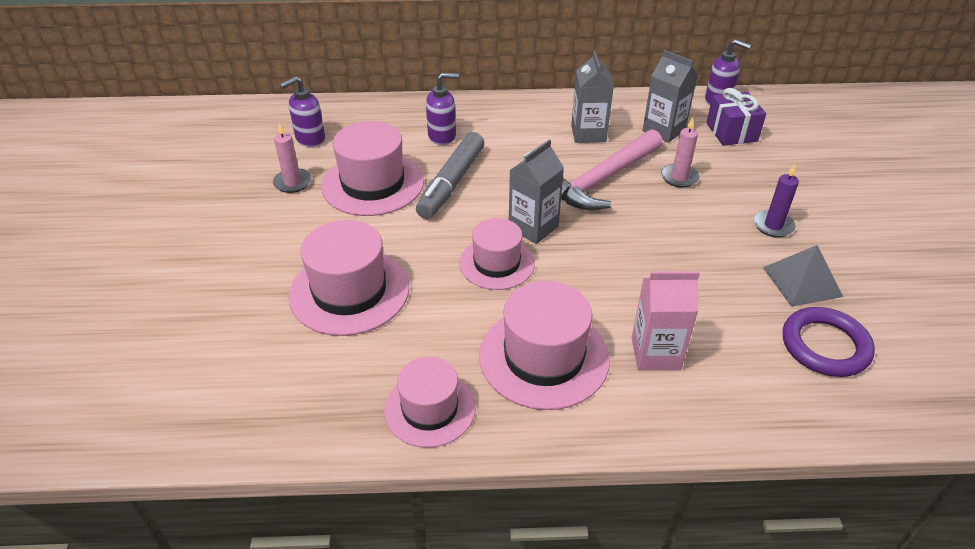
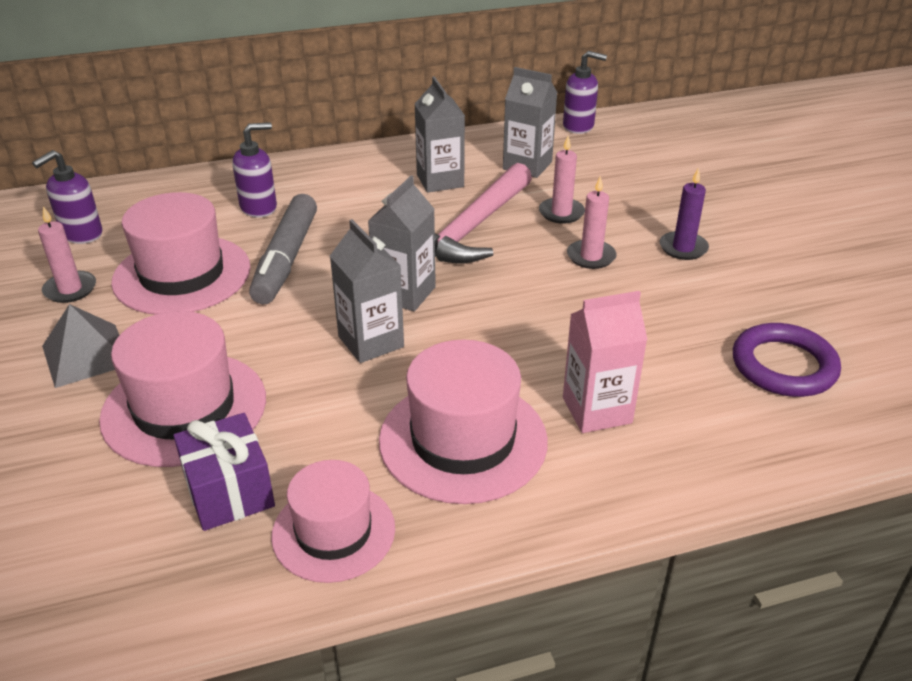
camera: 15 degrees left, 5 degrees down
(496, 263) = (371, 342): pink hat -> grey carton
(692, 220) = (591, 257): none -> pink candle
(731, 132) = (604, 157): purple gift -> purple gift (229, 491)
(802, 282) = (735, 302): grey pyramid -> grey pyramid (86, 355)

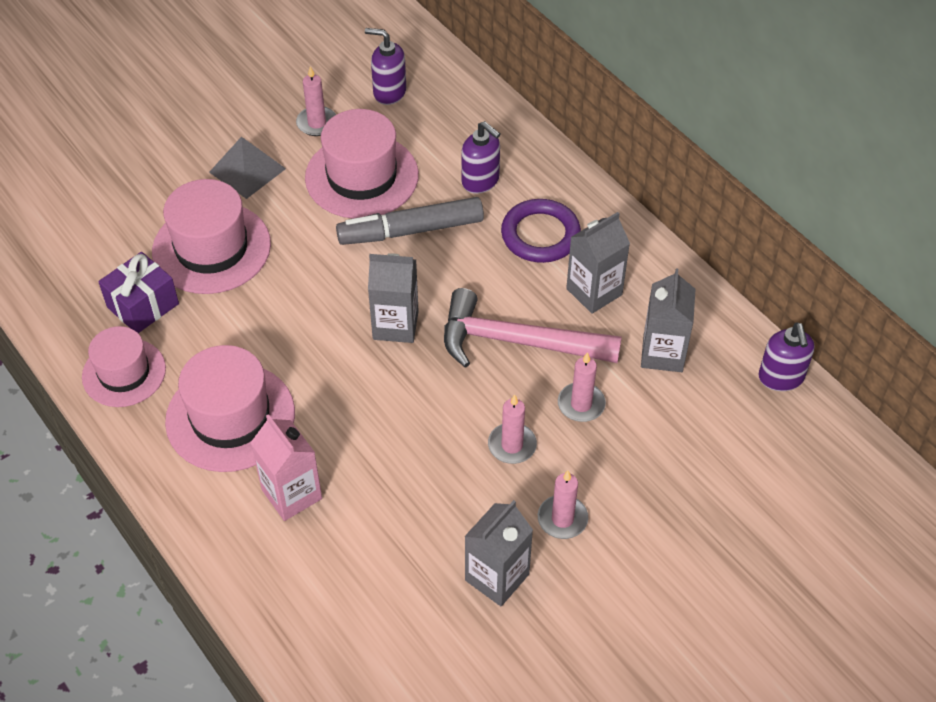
camera: 70 degrees right, 15 degrees up
(371, 342) = (323, 325): grey carton -> grey carton (497, 577)
(683, 248) = (562, 519): purple candle -> pink candle
(783, 366) = (399, 624): purple ring -> purple ring (540, 235)

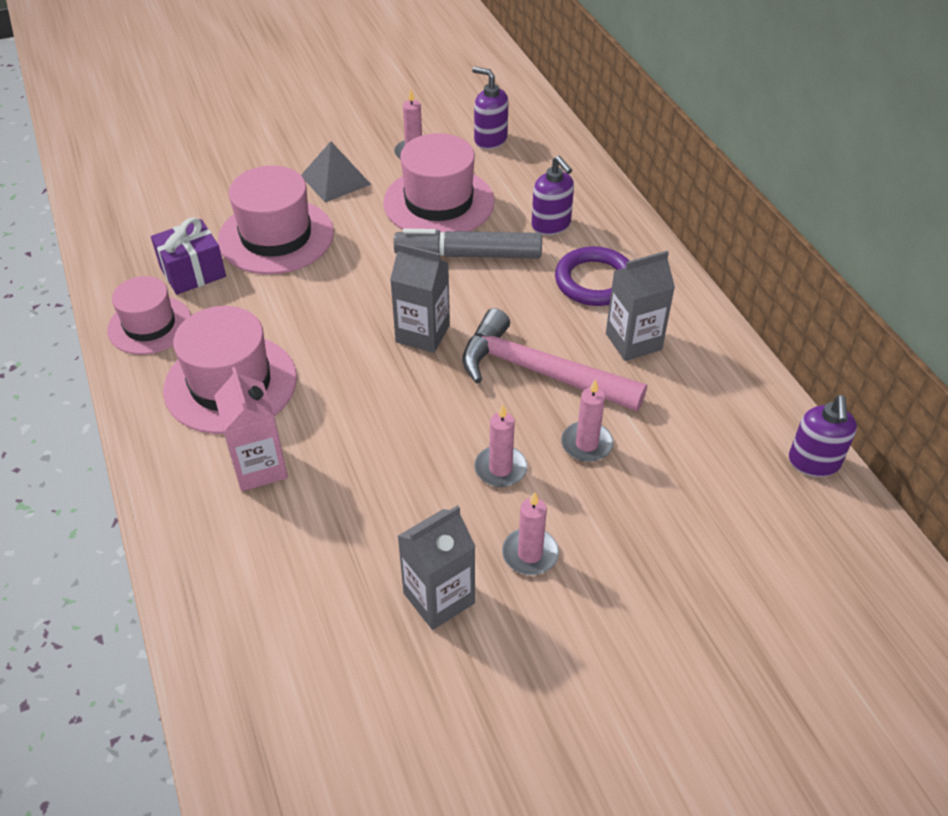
camera: 15 degrees right, 5 degrees down
(662, 353) = (689, 413): grey carton -> none

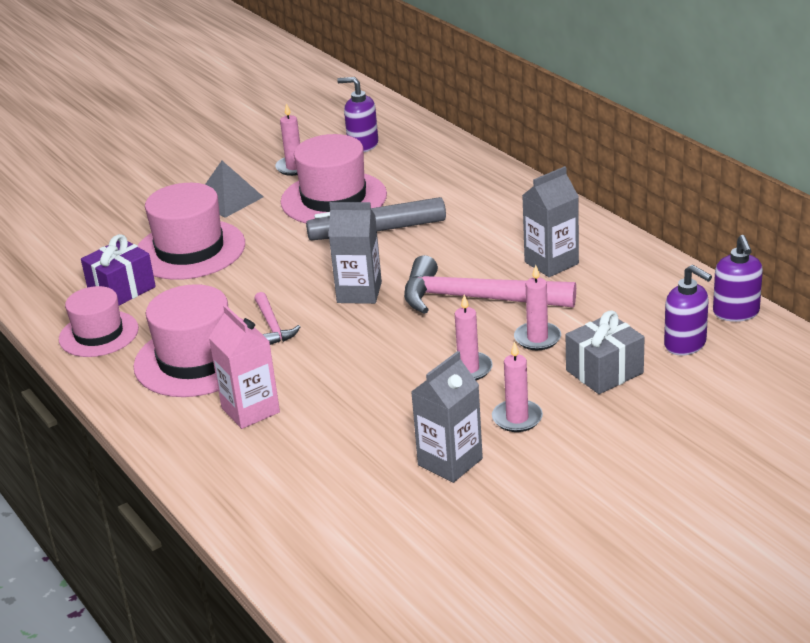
camera: 10 degrees left, 15 degrees down
(321, 357) = (273, 326): none -> pink hammer
(551, 225) = (445, 196): purple soap dispenser -> purple soap dispenser (685, 344)
(595, 281) = (500, 228): purple ring -> none
(644, 511) = (604, 372): none -> grey gift

